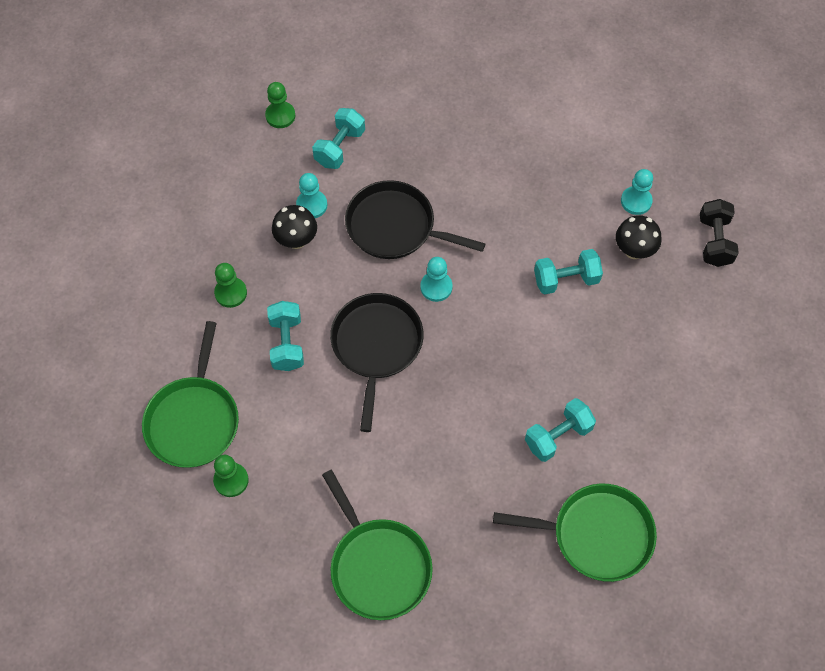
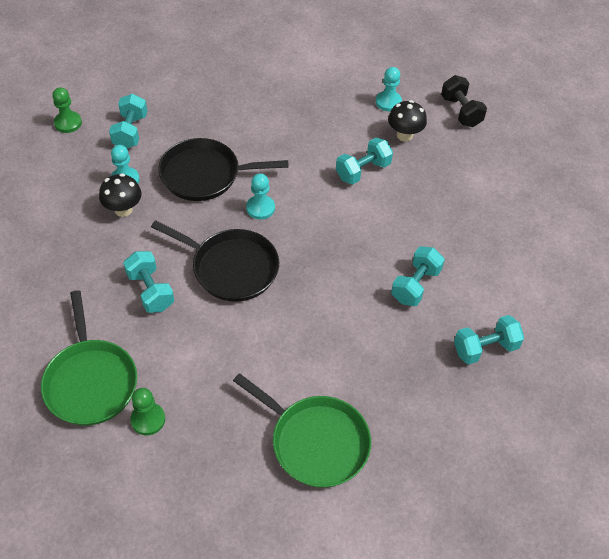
camera: 25 degrees left, 10 degrees down
(231, 293) = (81, 268): green pawn -> none
(376, 346) = (231, 268): black pan -> black pan turned 135 degrees clockwise
(596, 535) = (485, 348): green pan -> turquoise dumbbell

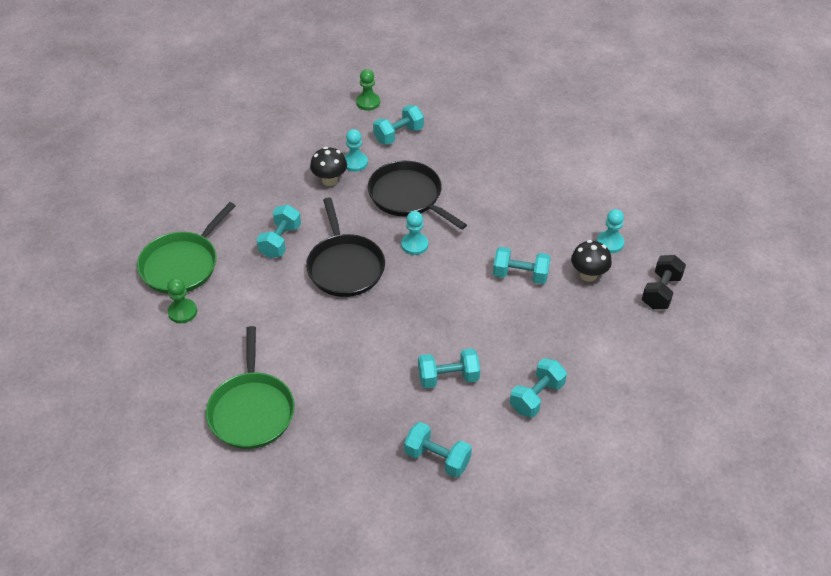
camera: 50 degrees right, 5 degrees down
(485, 247) = (536, 397): none -> turquoise dumbbell

